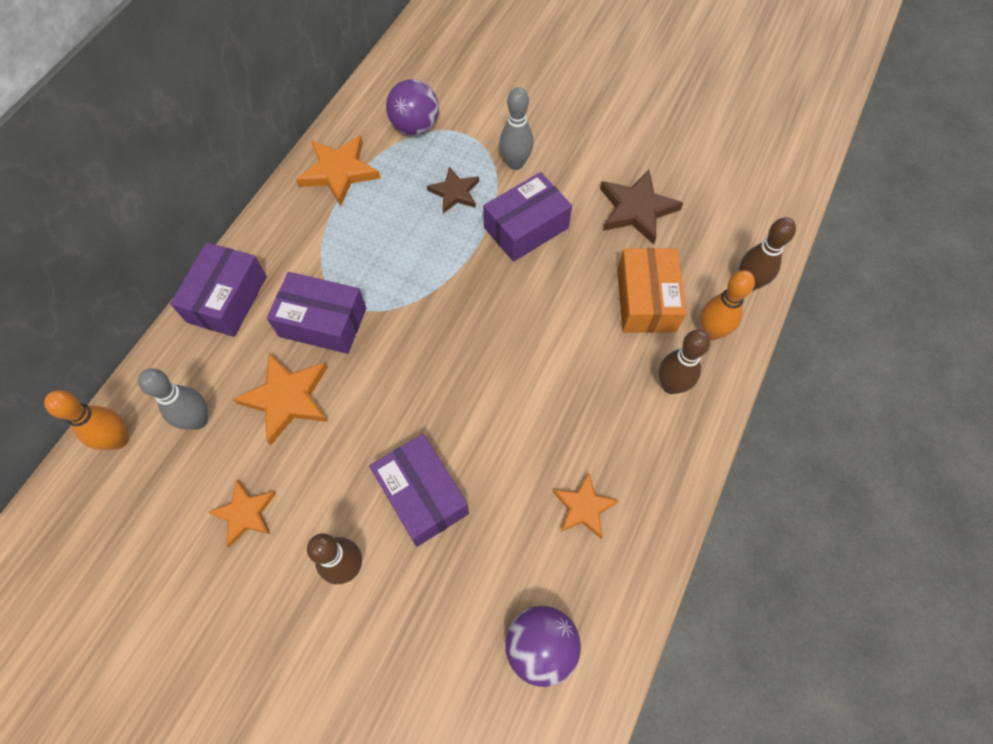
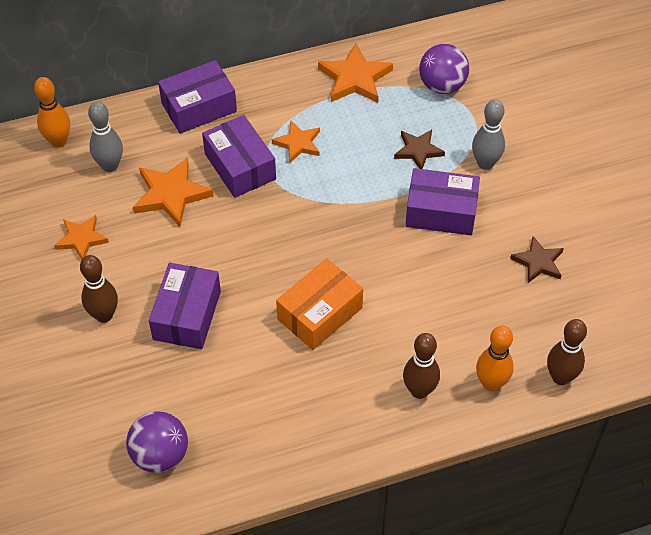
camera: 45 degrees right, 10 degrees down
(583, 507) = (274, 408): orange star -> orange star (298, 143)
(636, 209) = (538, 262): brown star -> brown star, size x0.65
(646, 300) = (469, 325): orange box -> orange box (320, 313)

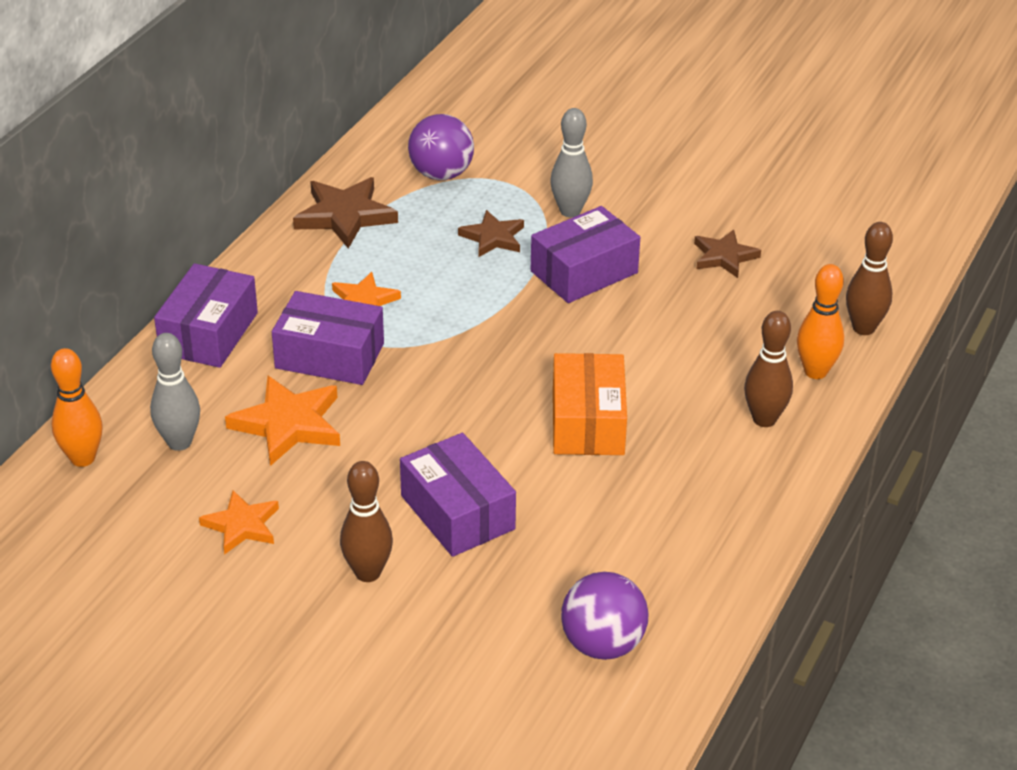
camera: 45 degrees left, 15 degrees down
(355, 78) = (345, 216): orange star -> brown star

